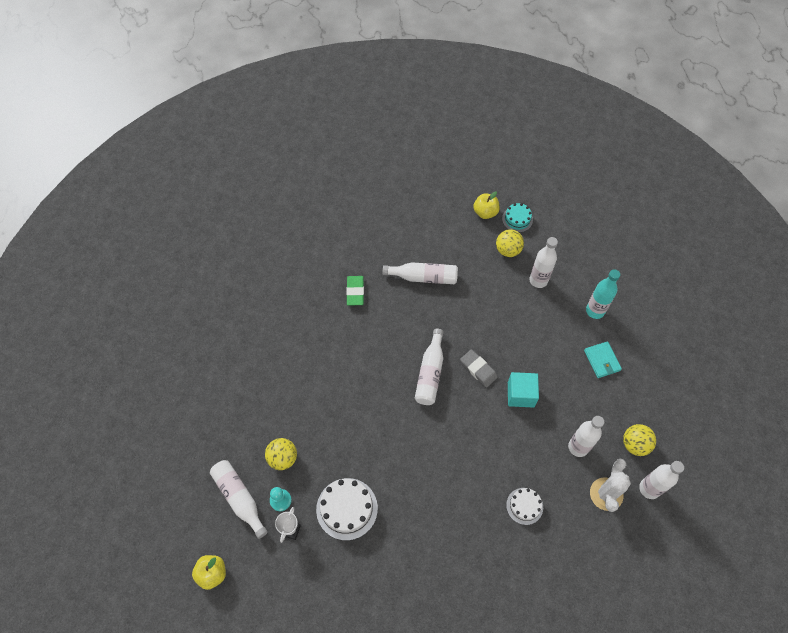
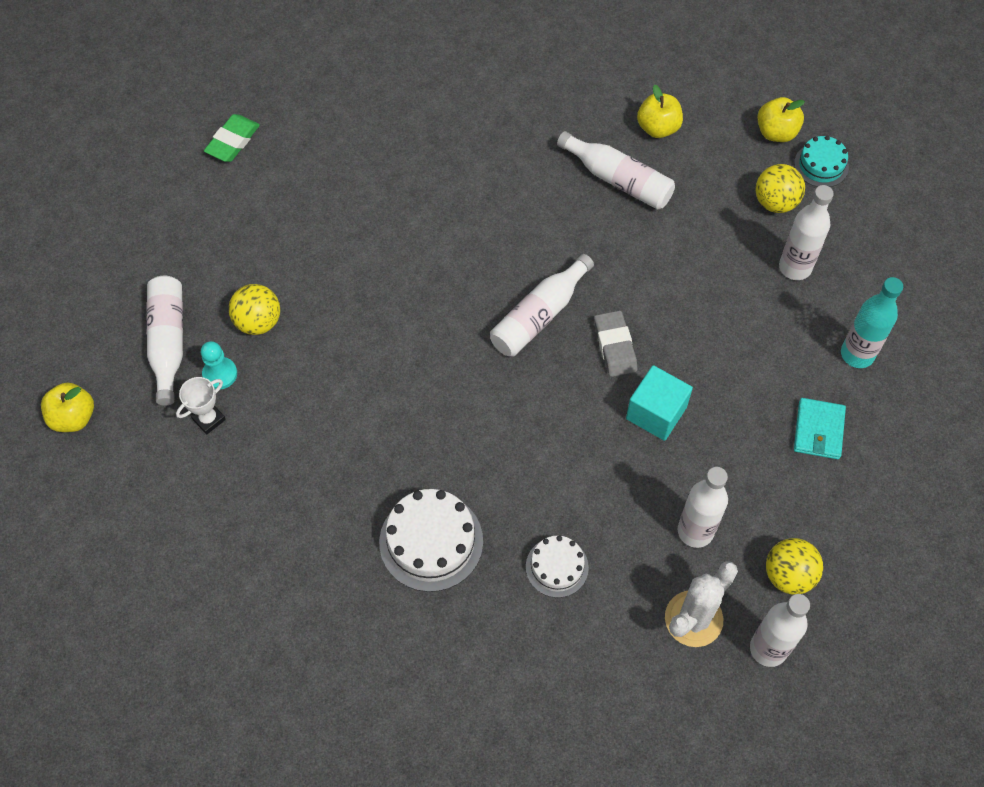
camera: 30 degrees right, 0 degrees up
(347, 508) = (301, 432): white cake -> white cake (431, 541)
(355, 292) = (503, 152): green eraser -> green eraser (233, 141)
(426, 239) = (658, 128): none -> yellow apple

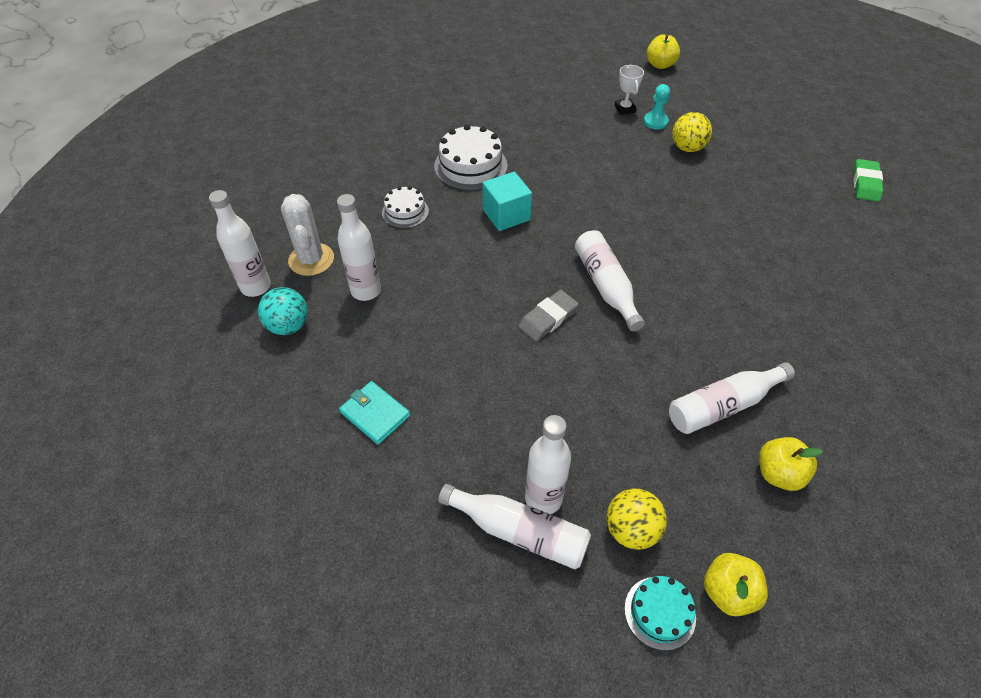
camera: 120 degrees right, 10 degrees down
(168, 342) = (693, 109): white bottle -> white bottle (519, 532)
(233, 141) = (865, 183): green eraser -> green eraser turned 45 degrees clockwise
(615, 346) = (548, 318): grey eraser -> grey eraser turned 60 degrees counterclockwise
(656, 413) = (472, 315): turquoise cube -> turquoise cube (506, 215)
(788, 575) = (288, 326): yellow ball -> turquoise ball
(857, 354) = (419, 492): turquoise bottle -> none

